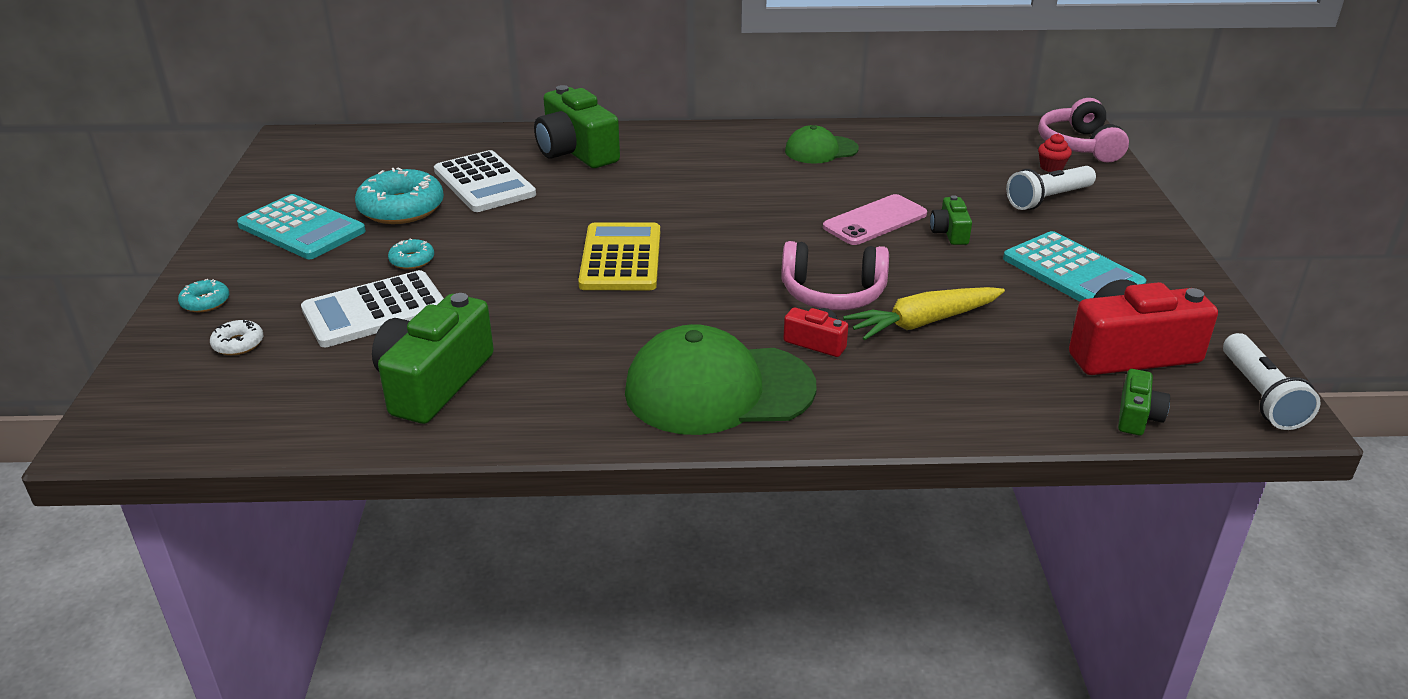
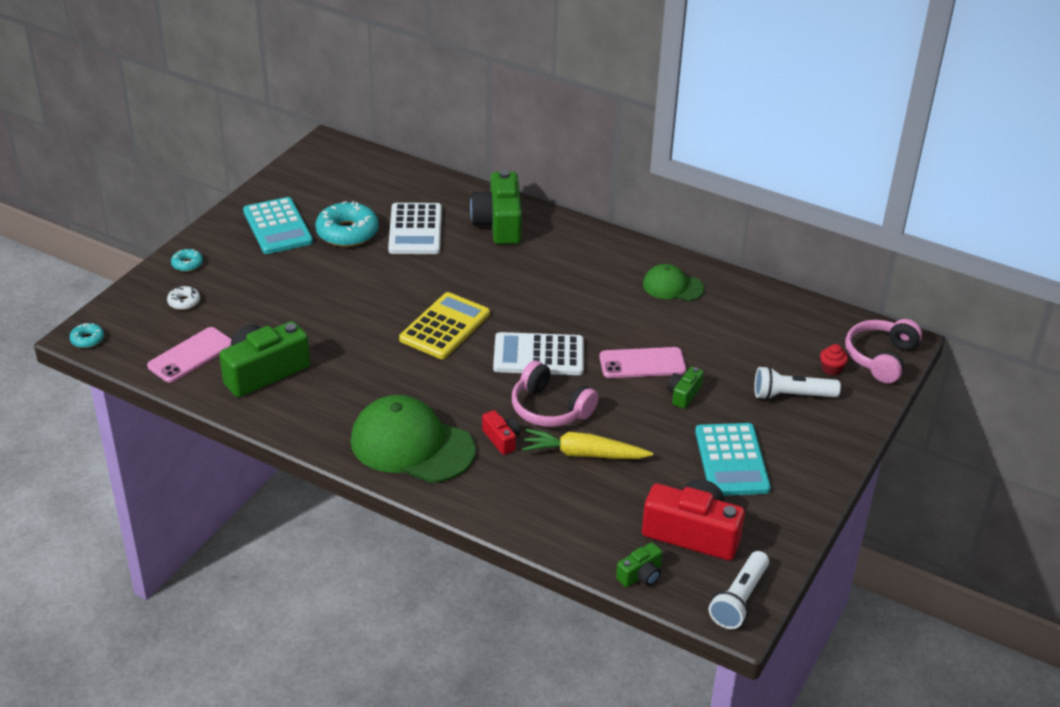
camera: 30 degrees right, 5 degrees up
(306, 400) = (191, 355): none -> pink phone
(375, 310) = (271, 308): white calculator -> white calculator (538, 355)
(412, 260) = (321, 278): turquoise donut -> turquoise donut (87, 340)

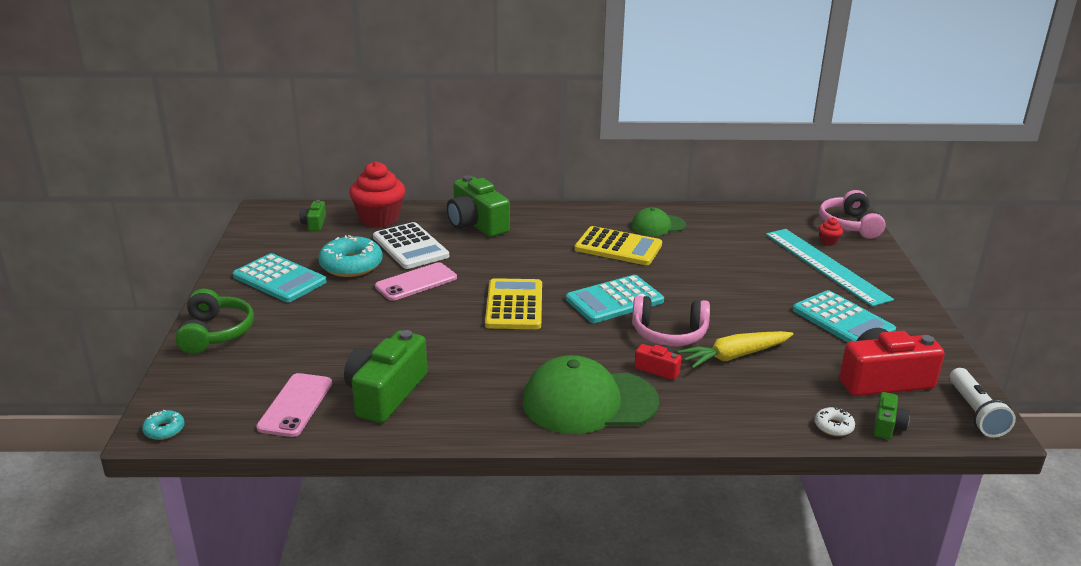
camera: 30 degrees left, 10 degrees down
(184, 302) = (243, 364): white donut -> white donut (833, 426)
(187, 264) = (215, 333): turquoise donut -> green headphones
(417, 187) = (379, 219): none -> red cupcake
(538, 355) = (614, 300): white calculator -> turquoise calculator
(605, 298) = (618, 247): none -> yellow calculator
(642, 363) = (699, 280): pink phone -> pink phone (416, 282)
(683, 394) = (753, 290): green camera -> green camera (314, 224)
(791, 395) = (825, 266): white flashlight -> turquoise ruler

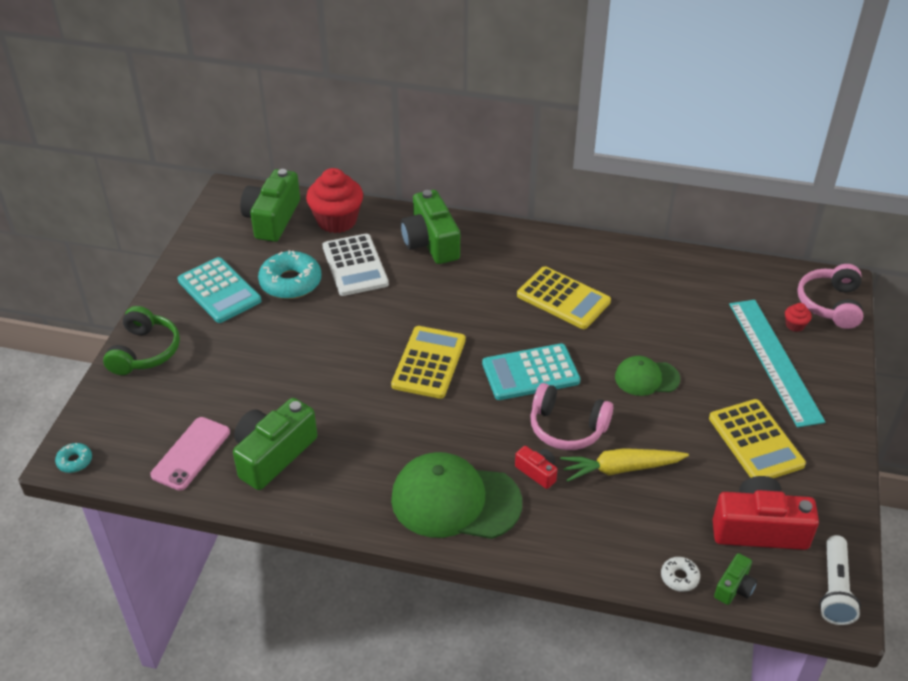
camera: 15 degrees right, 15 degrees up
(314, 224) = (272, 218): green camera -> green camera, size x2.05
(416, 282) = (345, 316): pink phone -> none
(658, 225) = (618, 273): green cap -> green cap (646, 378)
(842, 320) = (755, 441): turquoise calculator -> yellow calculator

